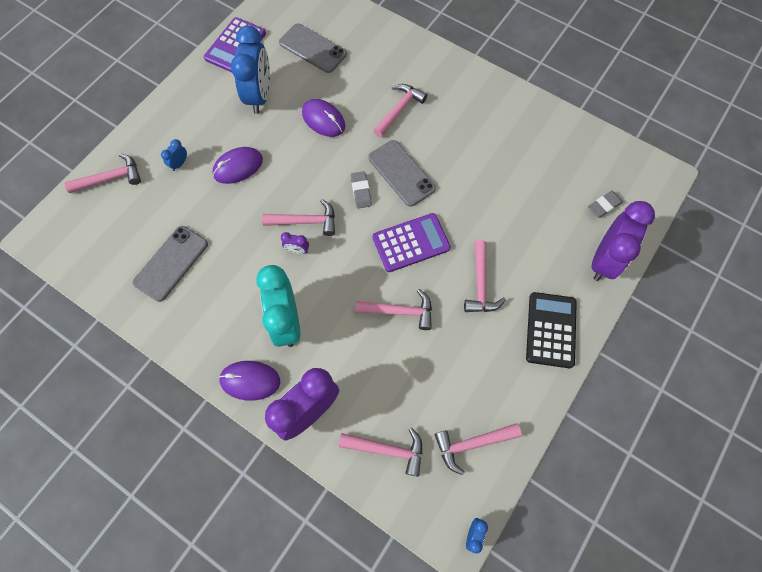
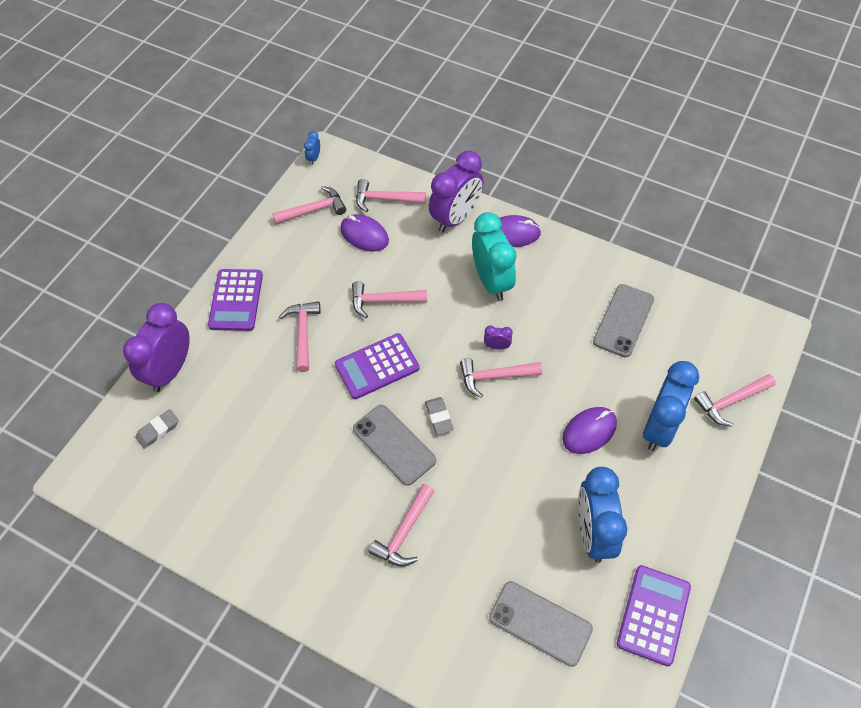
camera: 175 degrees right, 10 degrees down
(179, 164) = (659, 428): blue clock -> blue clock, size x2.45
(323, 120) = (501, 506): purple mouse -> purple mouse (364, 235)
(550, 330) = (236, 300): black calculator -> purple calculator

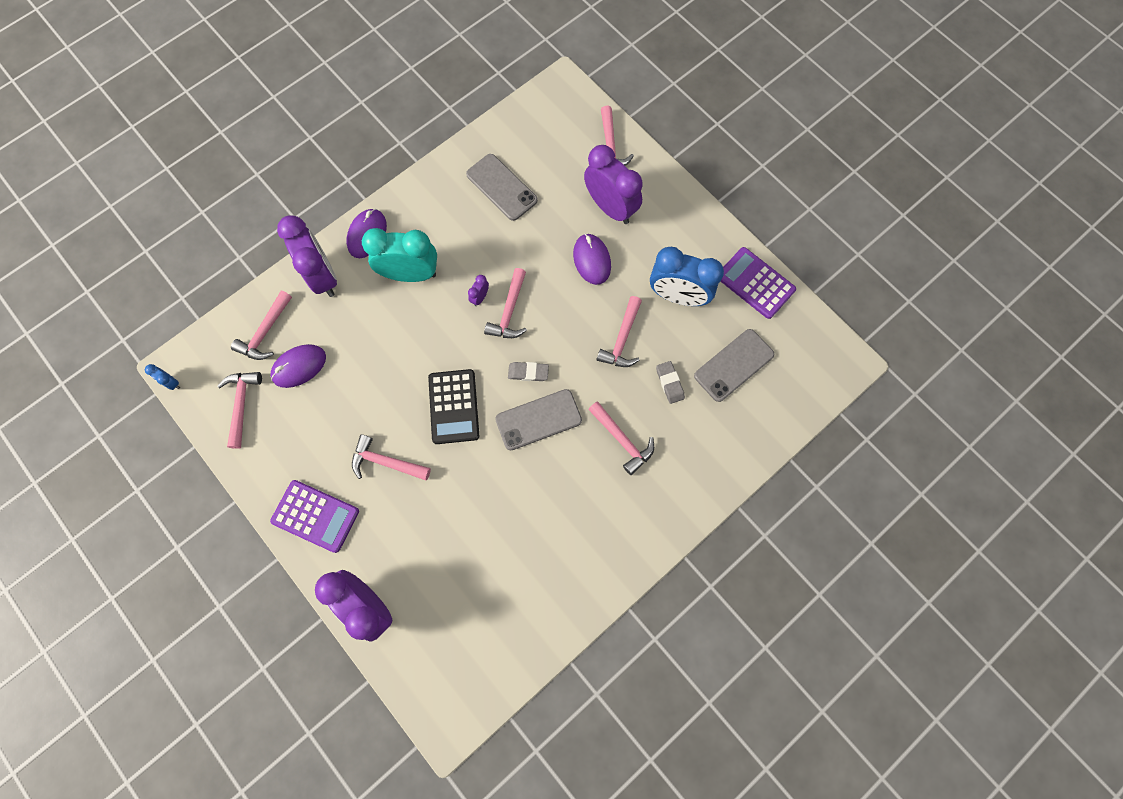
camera: 70 degrees left, 15 degrees up
(158, 430) = (431, 633): grey eraser -> grey eraser (669, 383)
(377, 366) = (454, 406): purple calculator -> black calculator
(383, 301) = (385, 376): pink hammer -> pink hammer (622, 339)
(659, 428) = (610, 207): blue clock -> purple clock

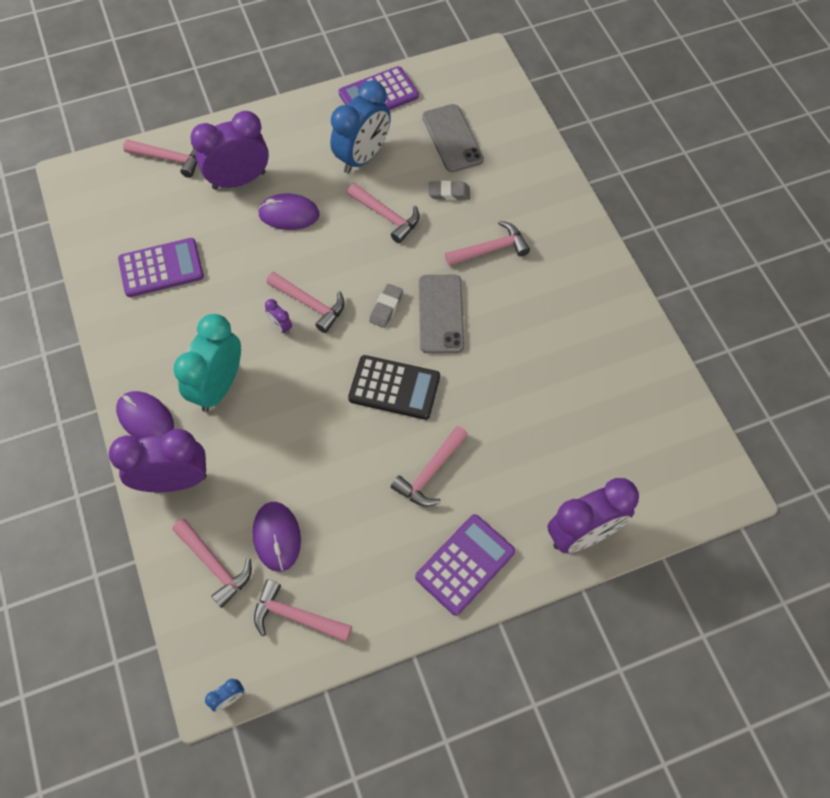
camera: 70 degrees left, 10 degrees down
(502, 187) = (161, 268): grey phone -> purple calculator

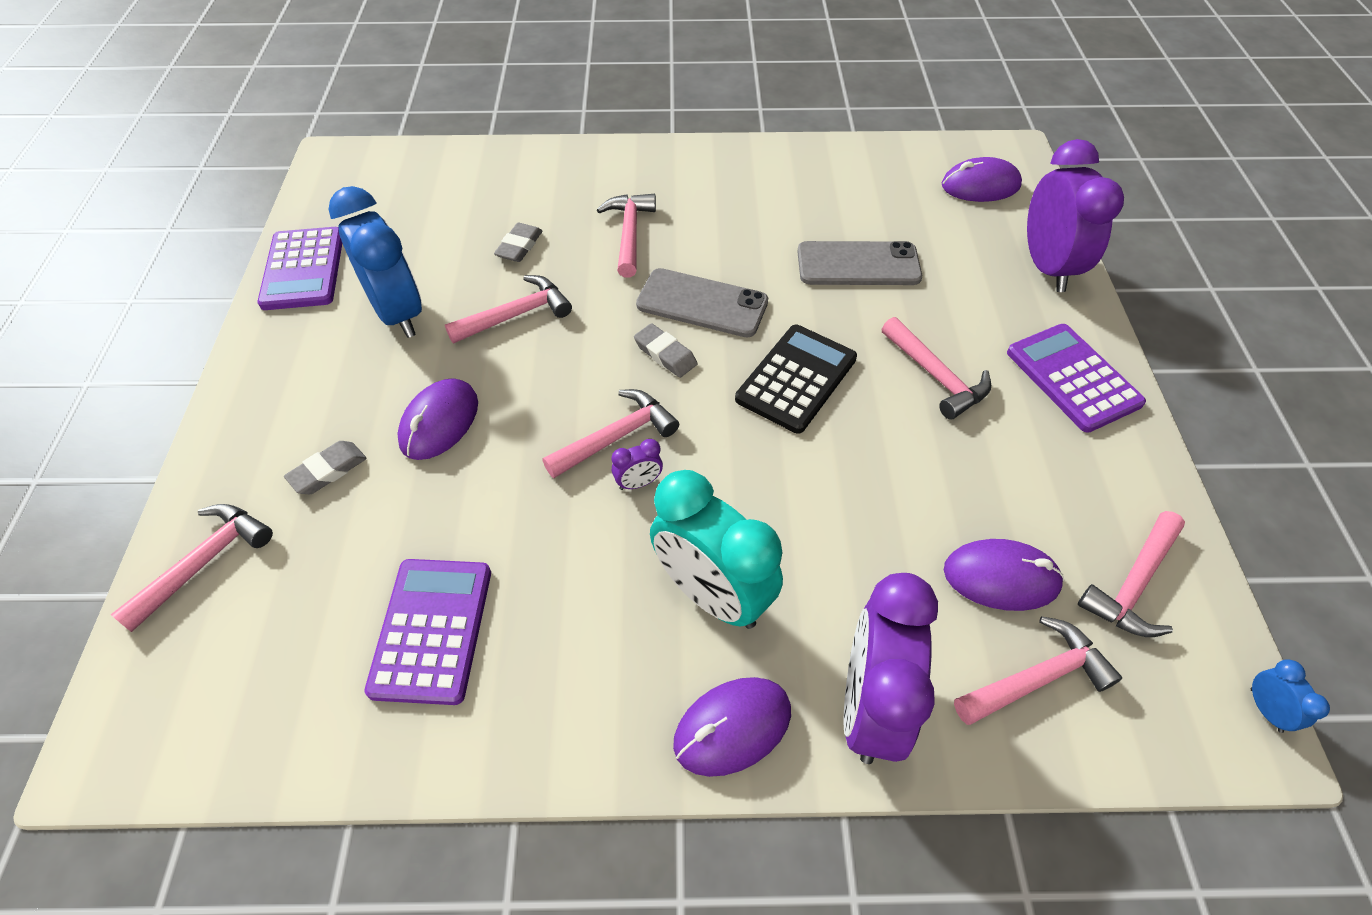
camera: 70 degrees left, 10 degrees down
(239, 180) = (328, 471): purple clock -> grey eraser
(452, 138) = (435, 220): grey phone -> grey phone (858, 264)
(665, 470) = (980, 185): none -> purple mouse

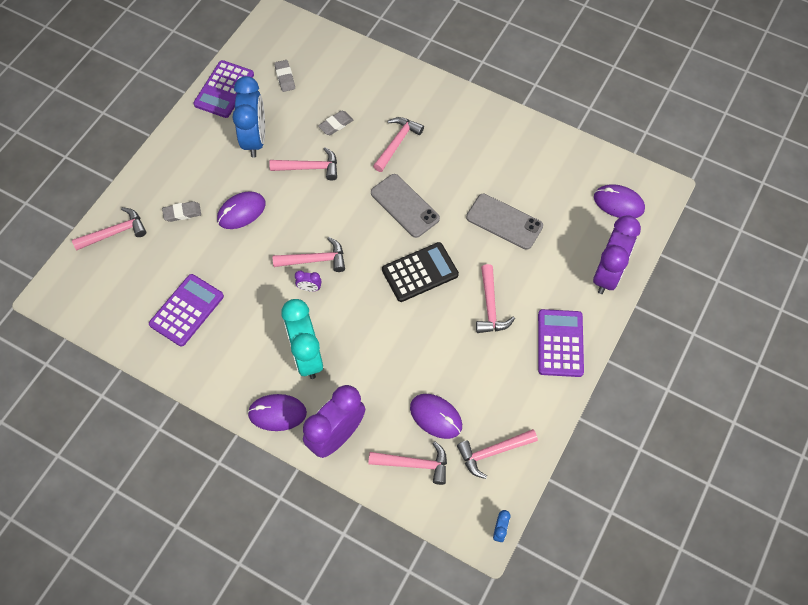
camera: 30 degrees right, 10 degrees up
(665, 354) = (366, 226): grey eraser -> grey eraser (285, 77)

